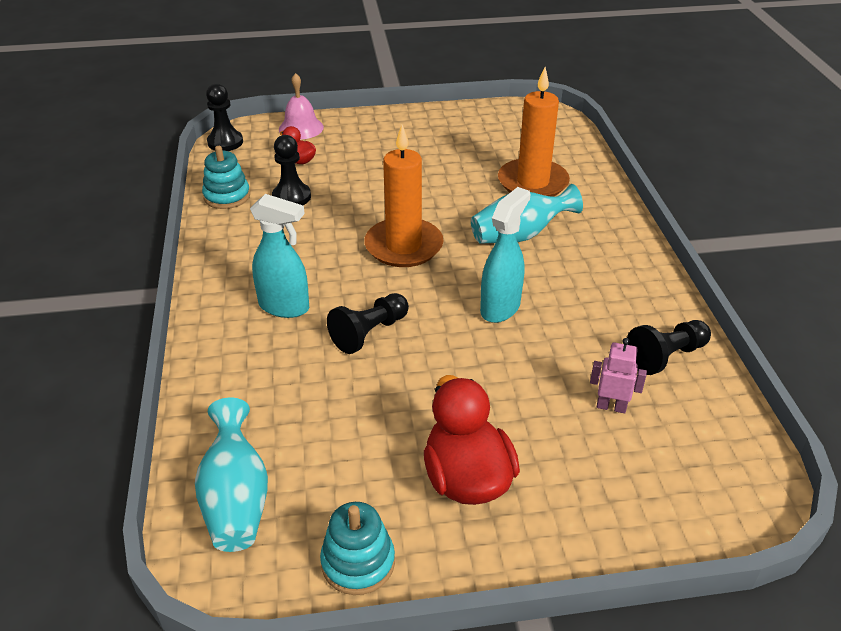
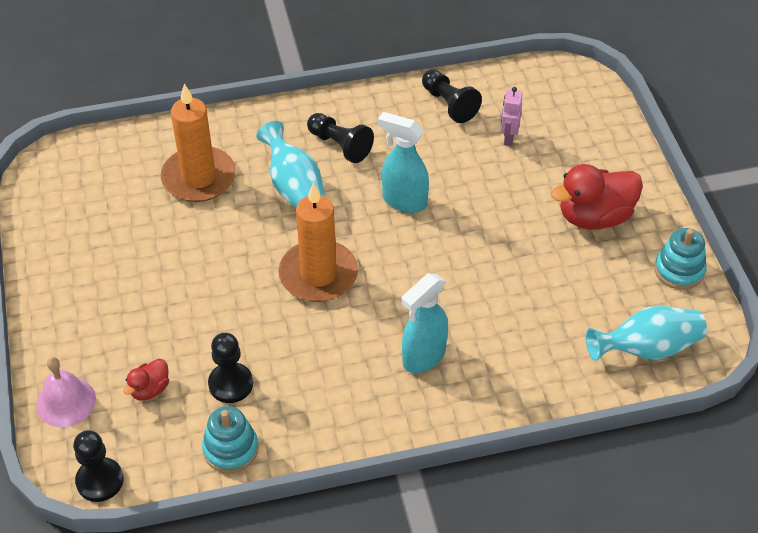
camera: 95 degrees left, 10 degrees up
(284, 307) = (423, 357): turquoise spray bottle -> turquoise spray bottle turned 150 degrees counterclockwise
(369, 333) = (450, 288): black pawn -> black pawn (340, 145)

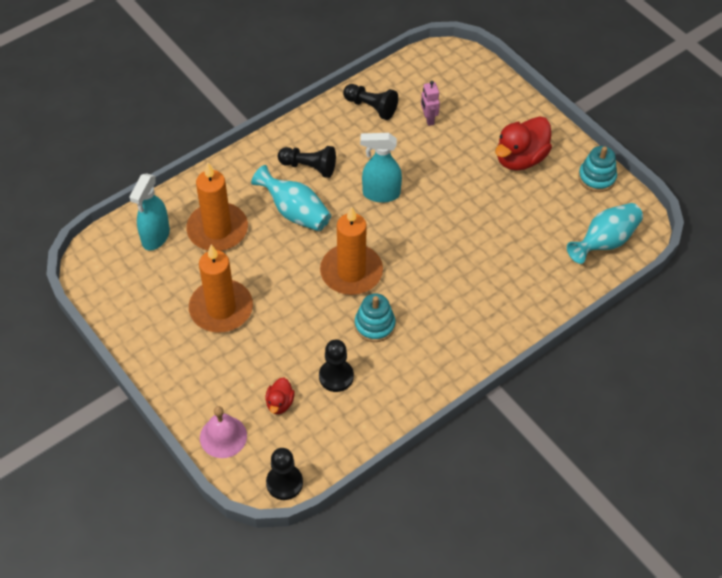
camera: 25 degrees left, 5 degrees up
(150, 262) = (221, 308): none -> orange candle
(230, 449) = (364, 423): turquoise stacking toy -> turquoise stacking toy (374, 325)
(423, 357) = (459, 305): turquoise spray bottle -> turquoise spray bottle (155, 237)

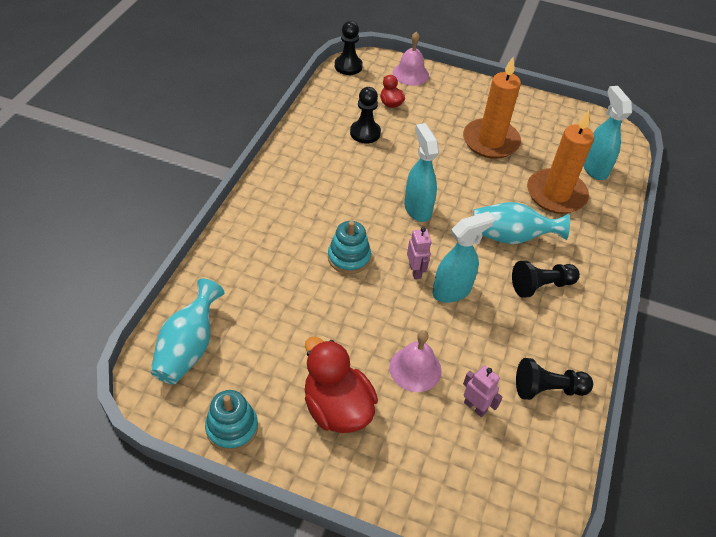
camera: 145 degrees right, 5 degrees down
(351, 272) = (417, 208): orange candle -> turquoise spray bottle
(374, 325) = (364, 177): turquoise stacking toy -> turquoise stacking toy (349, 257)
(396, 221) = (415, 271): none -> pink robot
(450, 157) = (415, 368): none -> pink bell
(520, 158) = (337, 407): red duck -> red duck turned 45 degrees counterclockwise

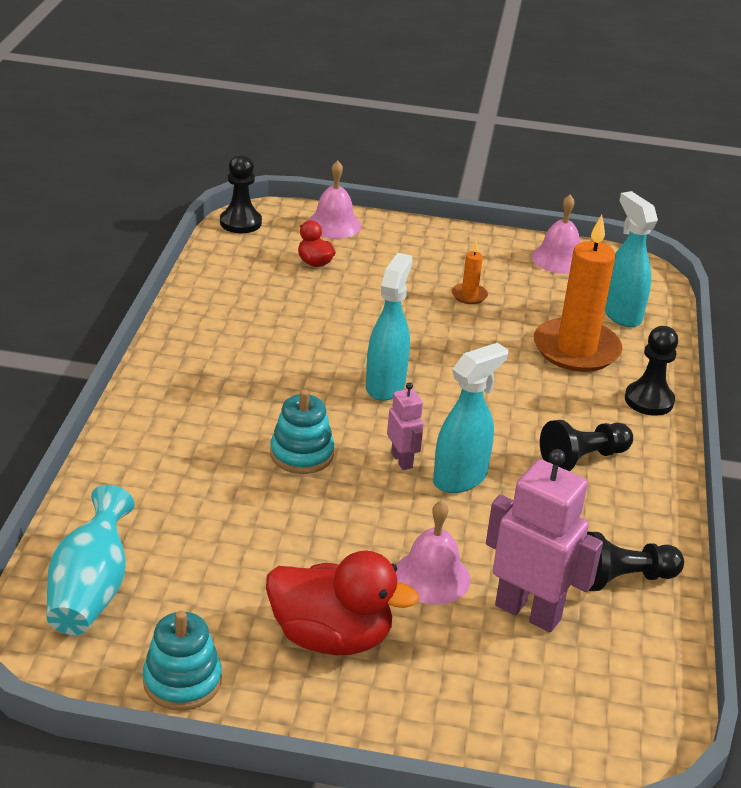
camera: 10 degrees left, 15 degrees down
(337, 407) = (331, 637): red duck -> red duck turned 150 degrees clockwise
(365, 133) = (286, 301): black pawn -> black pawn (649, 400)
(417, 208) = (385, 385): turquoise spray bottle -> turquoise spray bottle turned 45 degrees clockwise
(475, 407) = (528, 612): pink robot -> pink robot, size x1.91
(490, 141) = (469, 295): orange candle -> orange candle, size x0.43
(511, 237) = (526, 406): turquoise vase -> none
(560, 117) = (559, 259): none -> pink bell

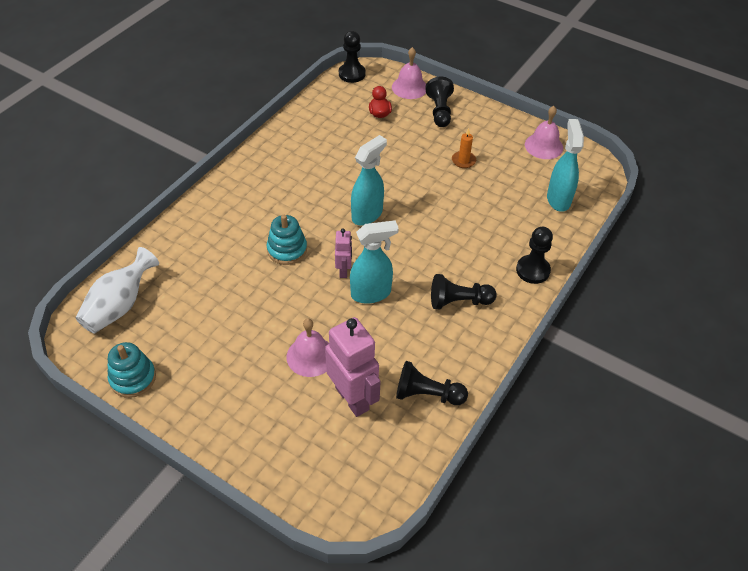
camera: 25 degrees right, 15 degrees up
(91, 590) = (120, 306): turquoise vase -> white vase
(331, 637) = (228, 377): red duck -> none
(395, 245) = (439, 111): none -> black pawn
(576, 349) = (509, 219): orange candle -> none

